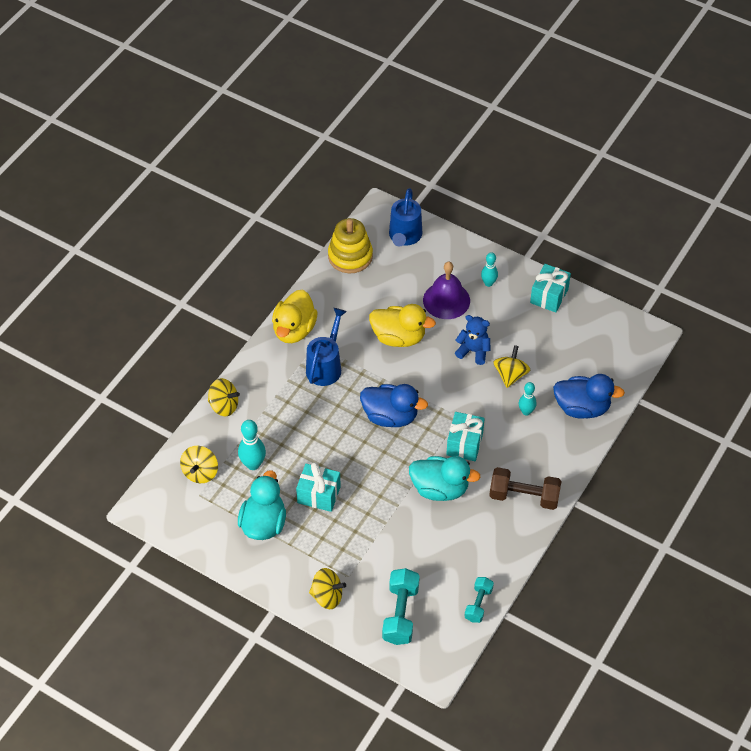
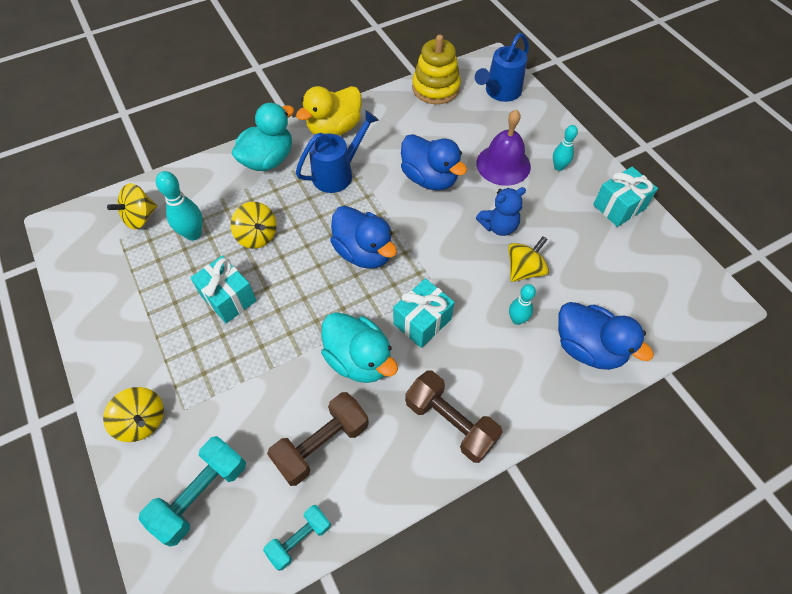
camera: 30 degrees right, 5 degrees up
(224, 406) = (215, 166): yellow spinning top -> yellow spinning top (257, 236)
(263, 523) = (151, 300): turquoise duck -> turquoise duck (268, 160)
(399, 337) = (429, 178): yellow duck -> blue duck
(453, 549) = (321, 444): none -> brown dumbbell
(473, 351) = (499, 226): blue teddy bear -> blue teddy bear turned 105 degrees clockwise

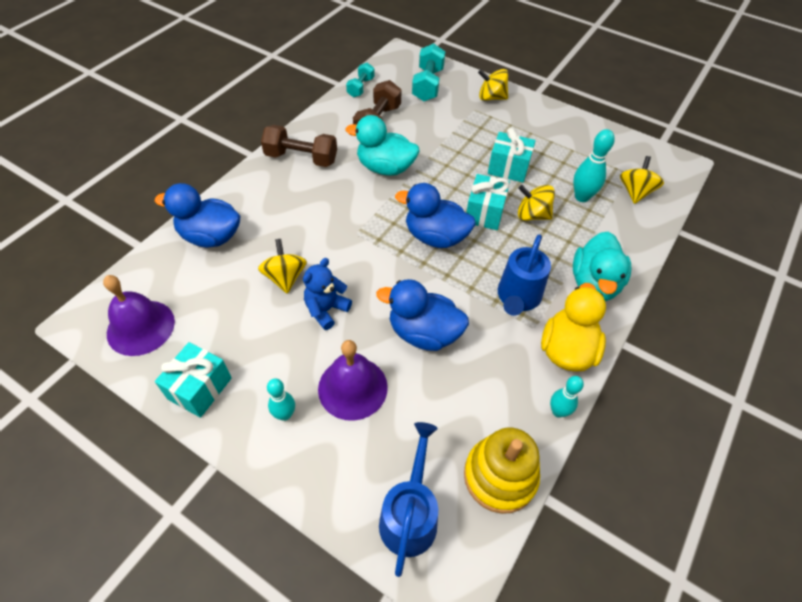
camera: 150 degrees right, 5 degrees down
(422, 321) = (354, 206): turquoise gift -> turquoise gift (484, 213)
(517, 319) = (277, 235): turquoise bowling pin -> turquoise bowling pin (558, 411)
(524, 270) = (285, 277): yellow spinning top -> yellow spinning top turned 150 degrees clockwise
(666, 275) = (140, 327): none -> purple bell

